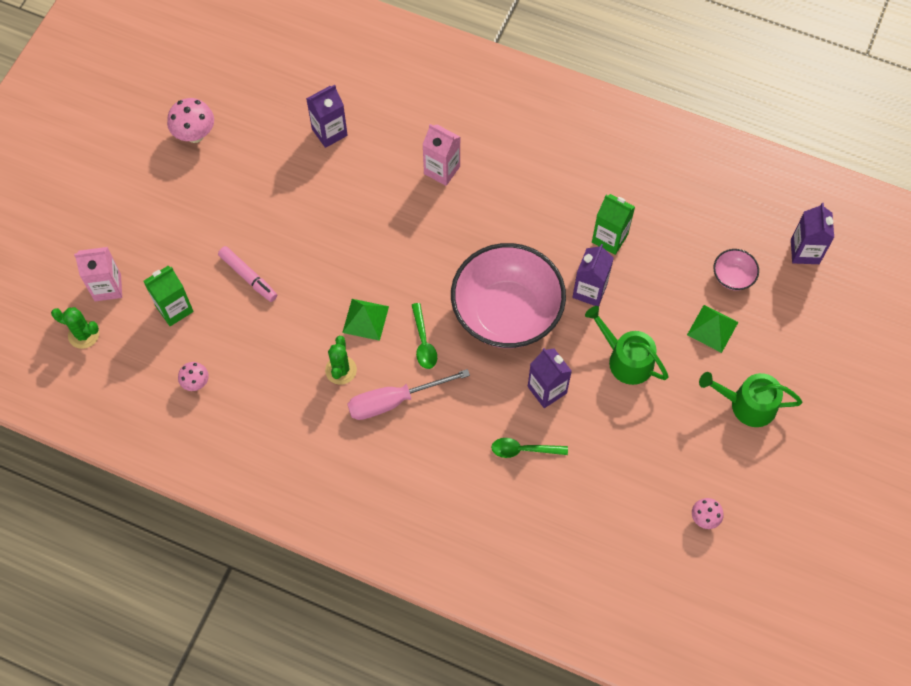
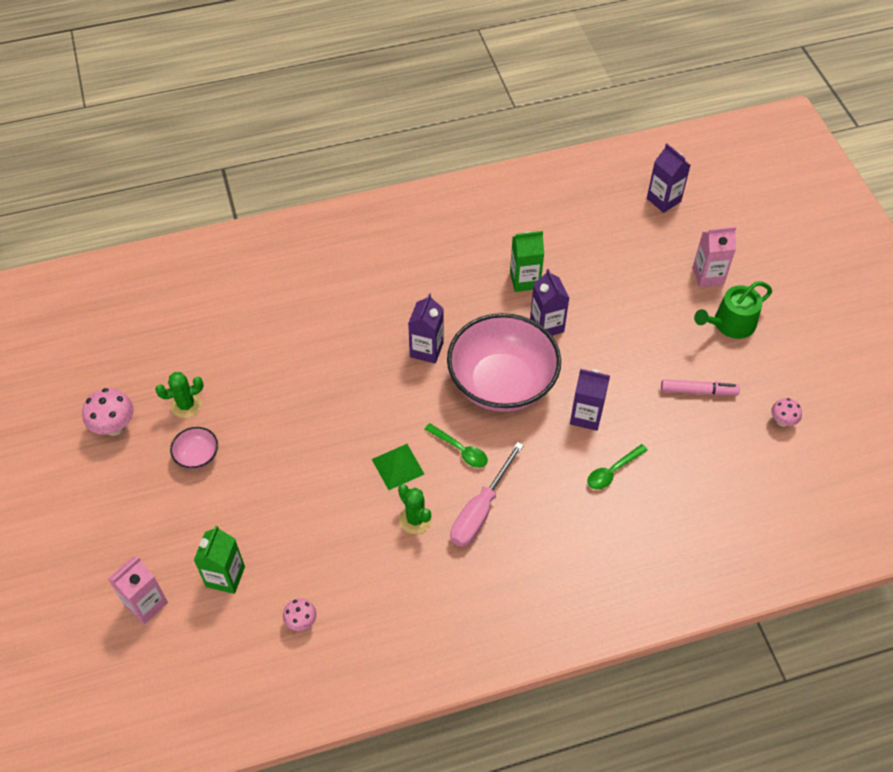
camera: 40 degrees left, 10 degrees down
(83, 334) = (159, 659): green cactus -> green cactus (186, 405)
(248, 276) = (267, 504): pink marker -> pink marker (698, 391)
(329, 132) = (233, 349): purple carton -> purple carton (426, 350)
(442, 170) = (352, 317): pink carton -> pink carton (708, 276)
(626, 359) = (619, 354): green watering can -> none
(712, 328) = (656, 291): green pyramid -> none
(733, 276) = (634, 248): pink bowl -> pink bowl (197, 456)

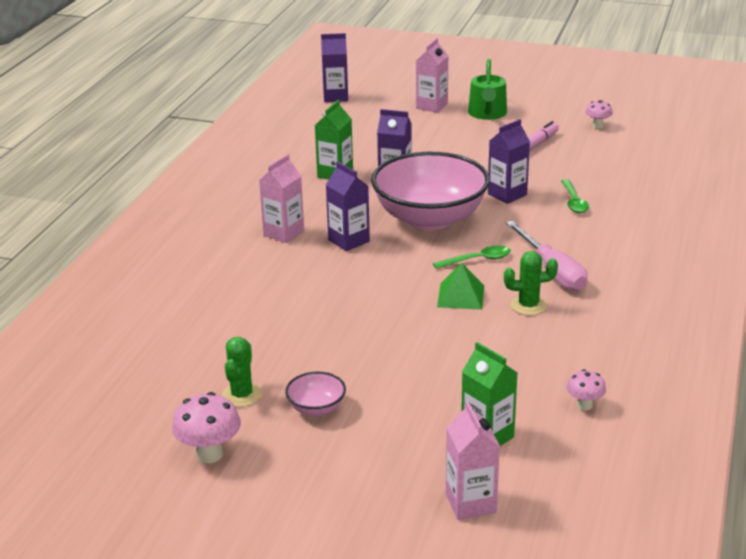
camera: 55 degrees left, 25 degrees down
(407, 303) = (283, 233): none -> pink carton

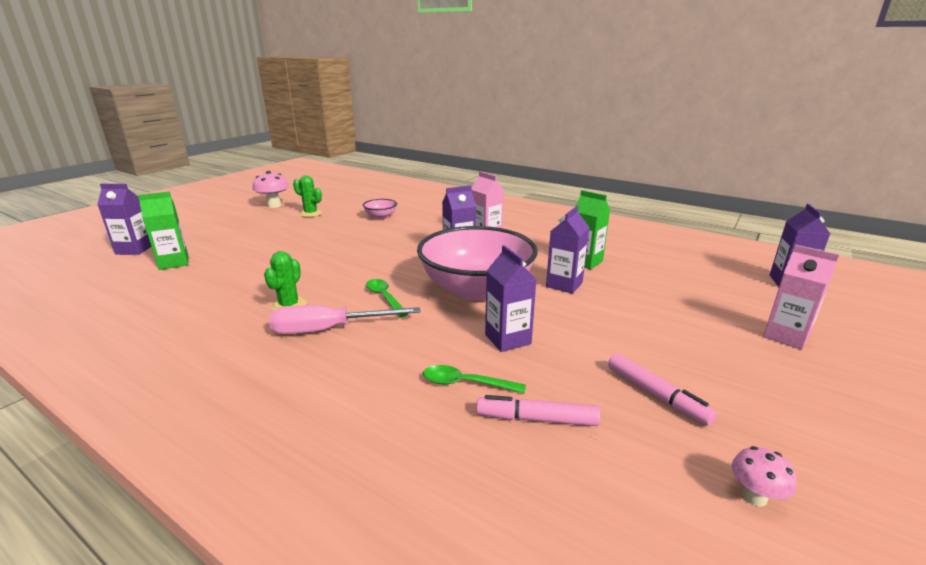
camera: 105 degrees right, 5 degrees down
(316, 408) = (274, 226): pink bowl -> pink bowl (381, 216)
(460, 296) = (336, 281): green pyramid -> none
(470, 503) = (134, 250): pink carton -> purple carton
(477, 260) = (384, 297): green spoon -> green spoon turned 150 degrees clockwise
(487, 114) = (774, 376): green watering can -> none
(584, 405) = (141, 299): pink mushroom -> none
(588, 176) = (537, 419): none -> pink marker

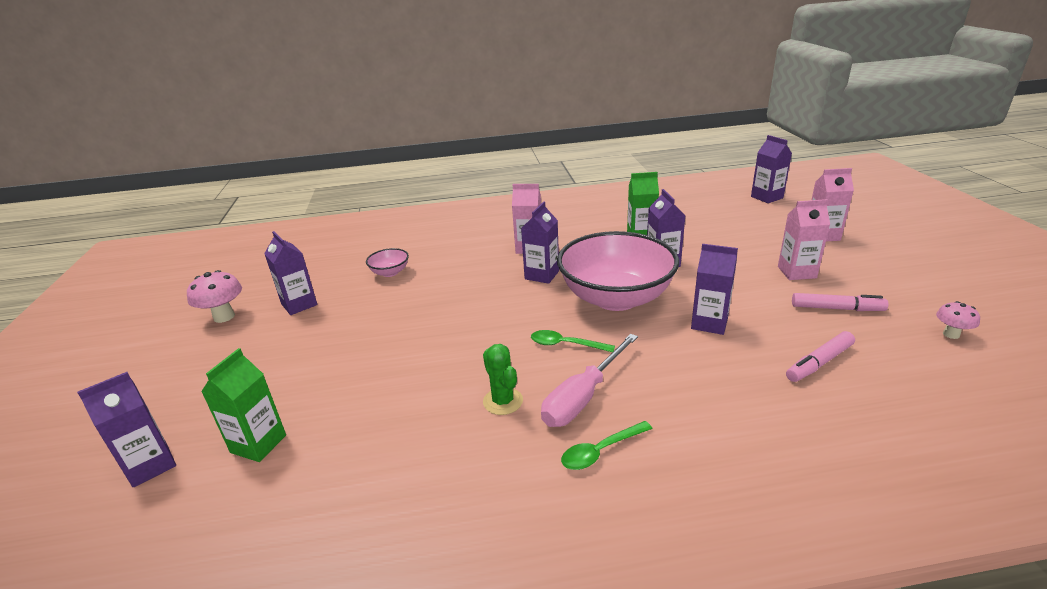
camera: 40 degrees left, 5 degrees up
(310, 213) = (299, 304): green cactus -> purple carton
(465, 383) = (747, 369): green spoon -> green spoon (601, 451)
(680, 348) = (796, 272): none -> pink carton

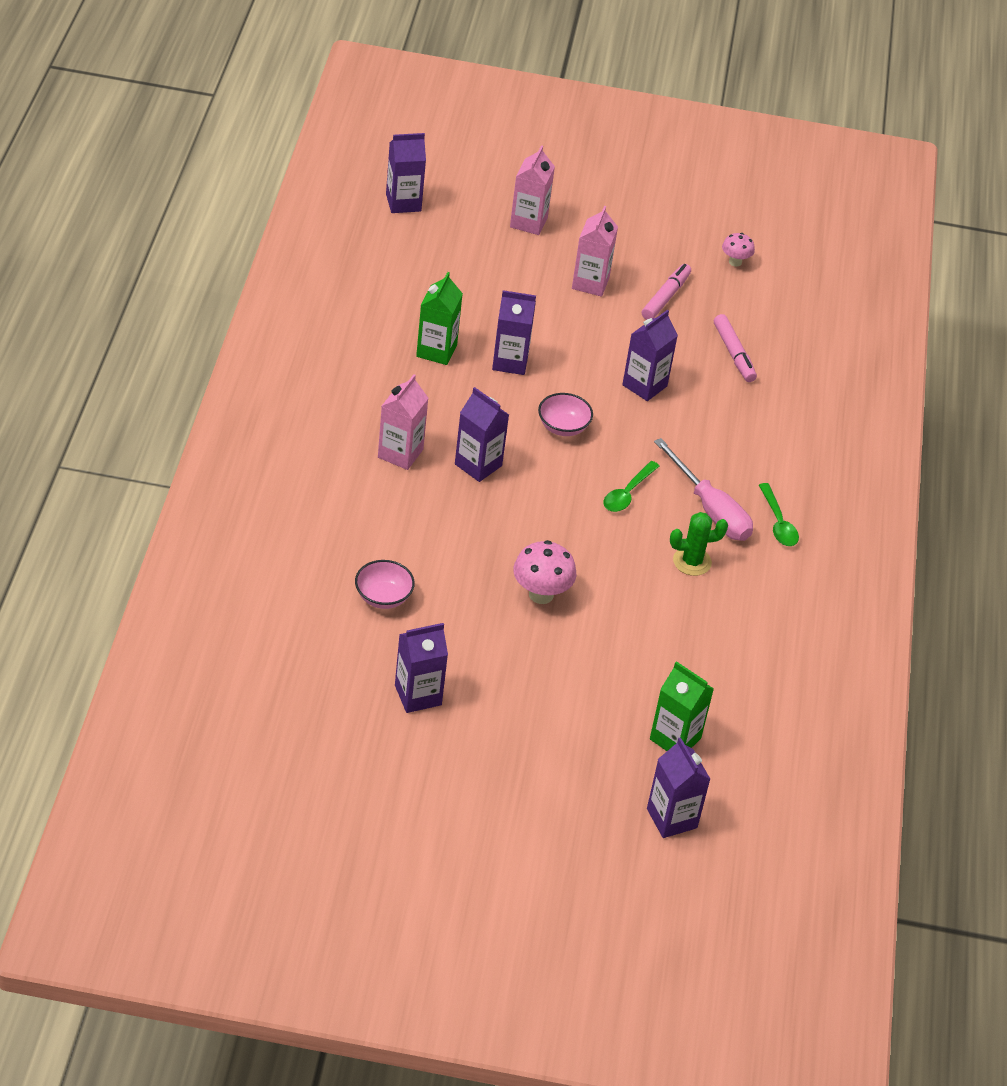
camera: 80 degrees left, 15 degrees up
(224, 317) = (406, 771): pink mushroom -> pink mushroom (541, 594)
(616, 298) = (563, 427): pink bowl -> pink bowl, size x0.41

